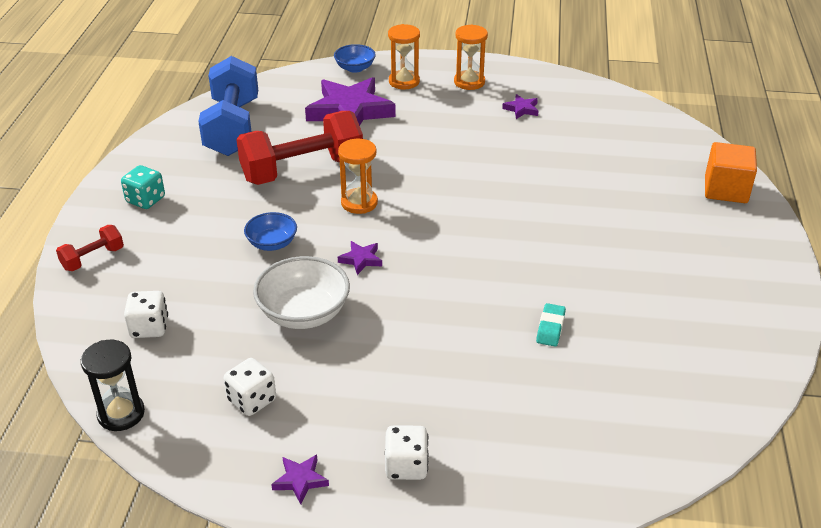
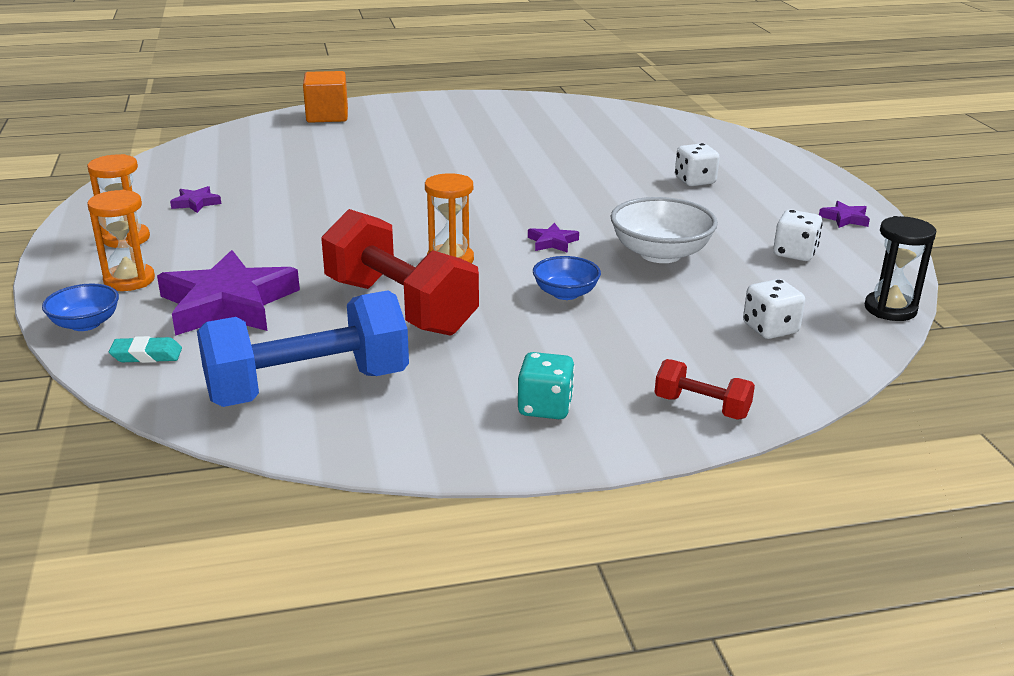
camera: 110 degrees left, 10 degrees down
(406, 466) = (781, 187): white dice -> white dice (695, 181)
(550, 328) = (576, 159): turquoise eraser -> turquoise eraser (147, 355)

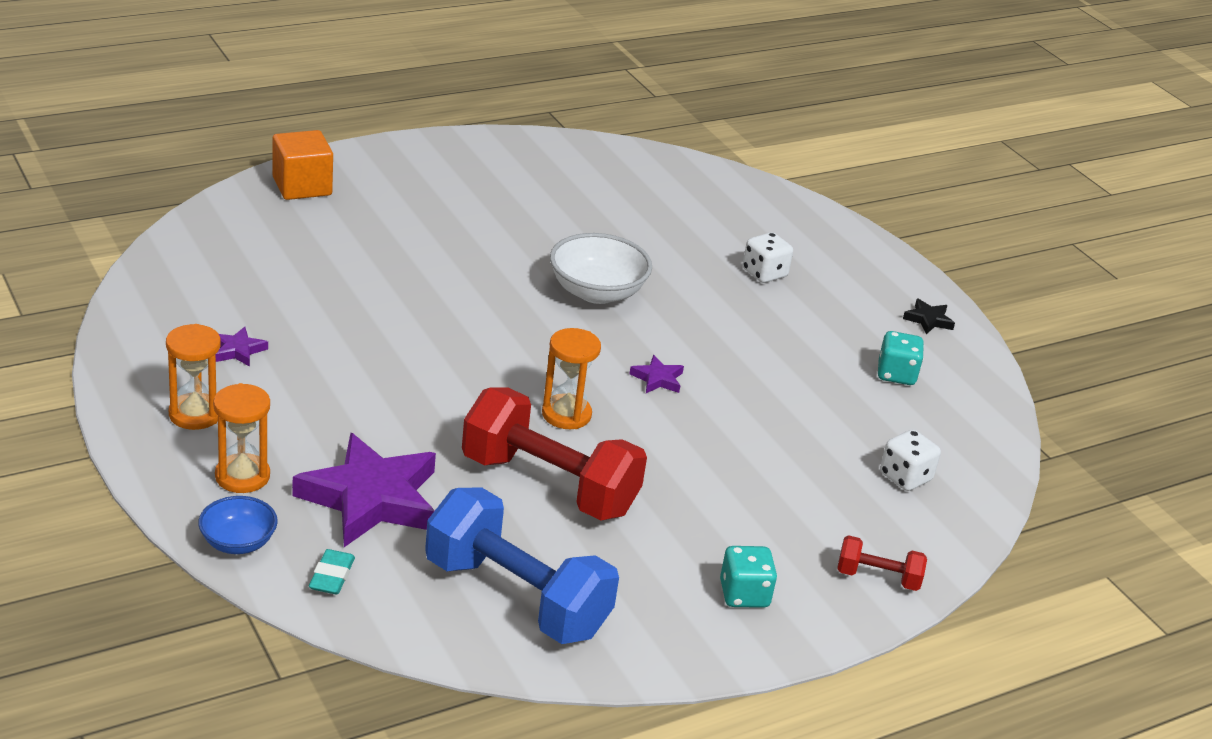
camera: 20 degrees left, 5 degrees up
(147, 355) = (331, 576): turquoise eraser -> turquoise eraser turned 60 degrees counterclockwise
(308, 387) = (516, 597): blue dumbbell -> blue dumbbell turned 75 degrees clockwise
(565, 293) = (701, 450): blue bowl -> none
(660, 254) = (770, 386): white bowl -> white bowl (597, 292)
(794, 253) = (896, 374): white dice -> turquoise dice
(845, 218) = (928, 320): purple star -> black star
(890, 309) = (1001, 441): black hourglass -> none

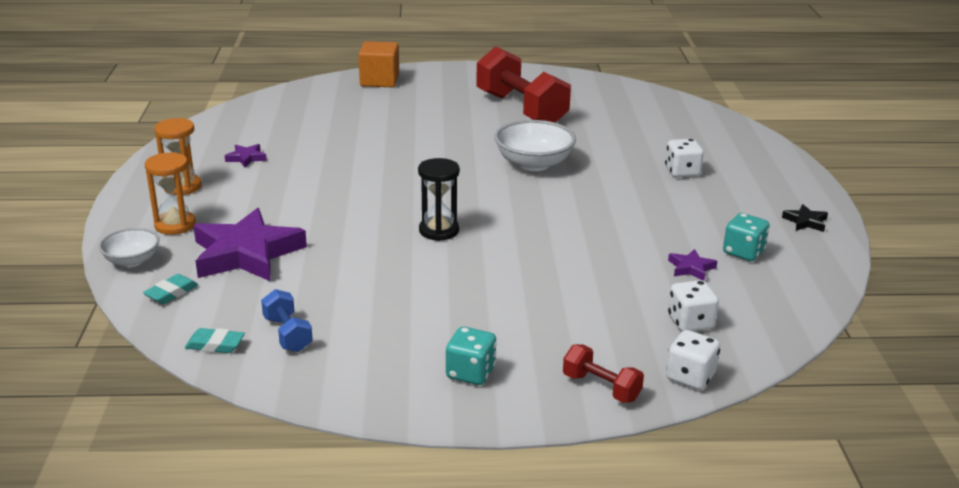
camera: 30 degrees right, 5 degrees down
(238, 542) = (132, 261): blue bowl -> white bowl
(448, 633) = (215, 345): none -> turquoise eraser
(516, 597) = (287, 334): blue dumbbell -> blue dumbbell, size x0.46
(549, 485) = (383, 270): red dumbbell -> red dumbbell (521, 109)
(566, 414) = (439, 231): orange hourglass -> black hourglass
(657, 379) = (532, 221): purple star -> purple star (691, 268)
(947, 543) = (690, 377): none -> white dice

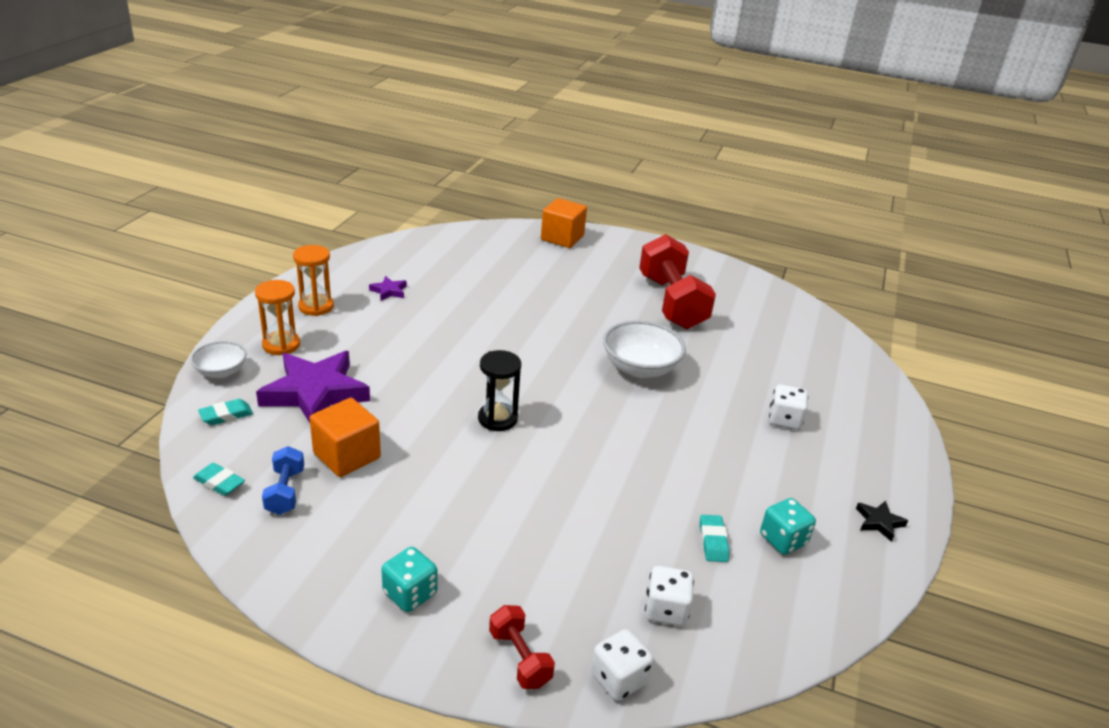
camera: 20 degrees right, 5 degrees up
(322, 292) = (347, 455): none -> orange cube
(691, 268) = (713, 541): purple star -> turquoise eraser

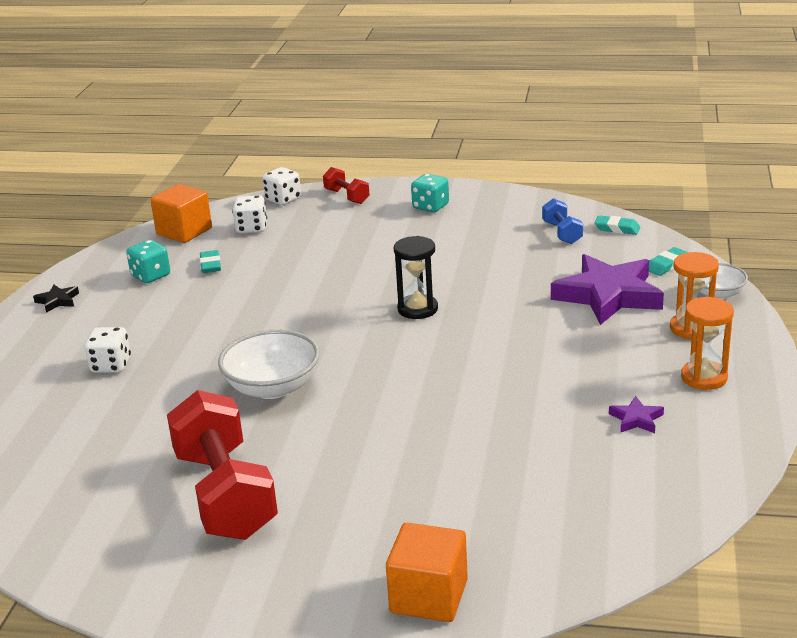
camera: 175 degrees right, 5 degrees down
(347, 455) = (535, 260): orange cube -> orange cube (184, 231)

